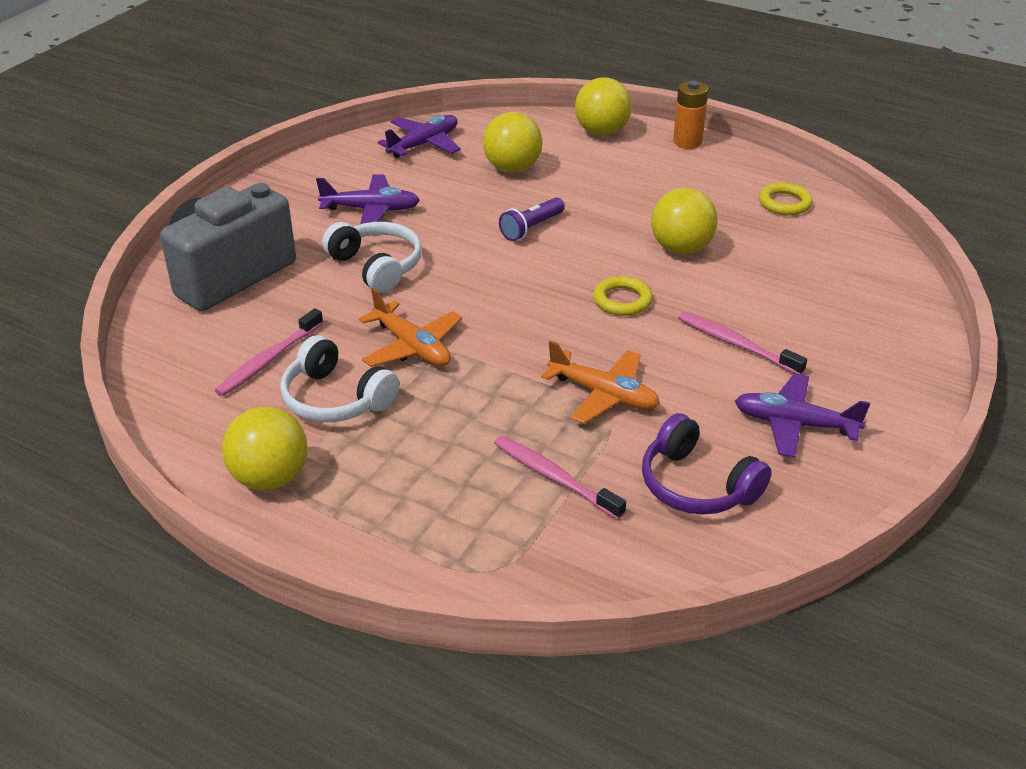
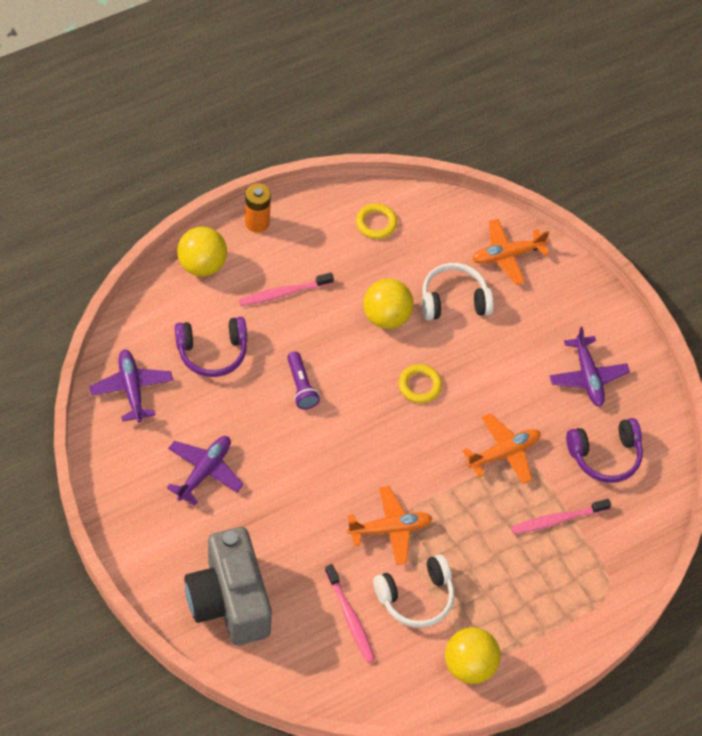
camera: 65 degrees left, 20 degrees up
(377, 266) = (283, 504): white headphones -> white headphones (453, 300)
(512, 168) = (212, 352): yellow ball -> purple headphones
(736, 344) = (502, 355): pink toothbrush -> pink toothbrush (283, 293)
(794, 424) = (587, 376): purple plane -> purple plane turned 60 degrees counterclockwise
(872, 299) = (507, 255): none -> orange plane

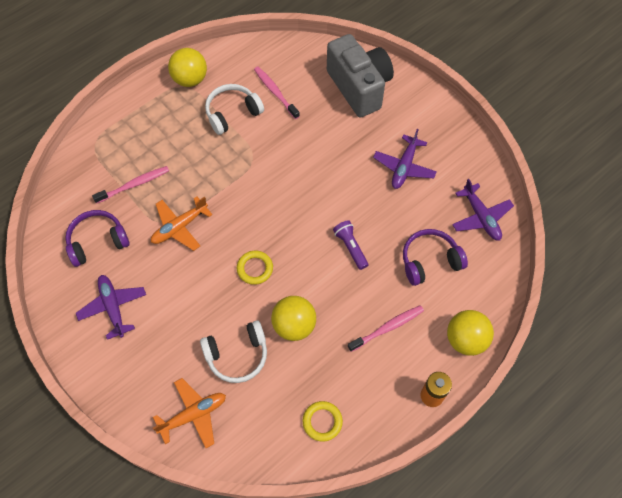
camera: 175 degrees right, 5 degrees up
(390, 529) = (258, 154): orange plane -> none

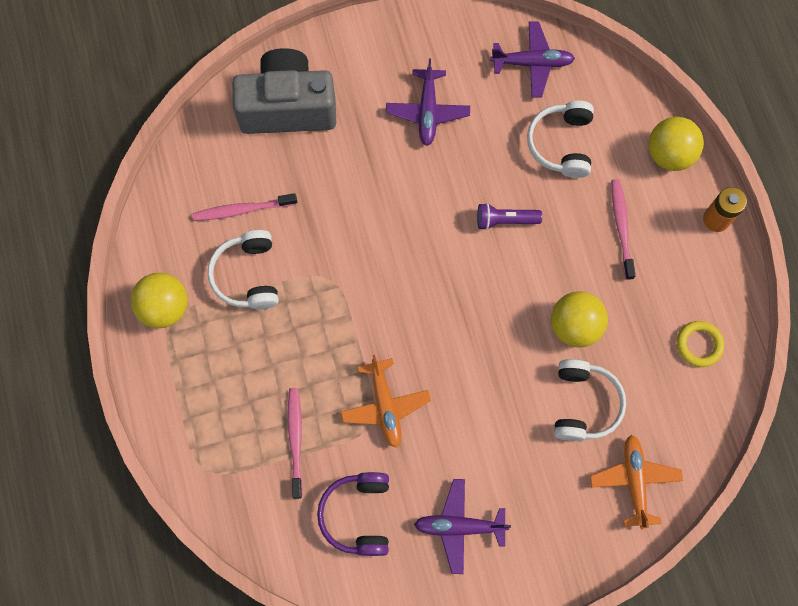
camera: 65 degrees left, 10 degrees up
(255, 268) = (483, 339): yellow ring -> none
(404, 167) = (427, 111): purple plane -> purple plane turned 45 degrees clockwise
(429, 261) = (561, 144): purple headphones -> white headphones

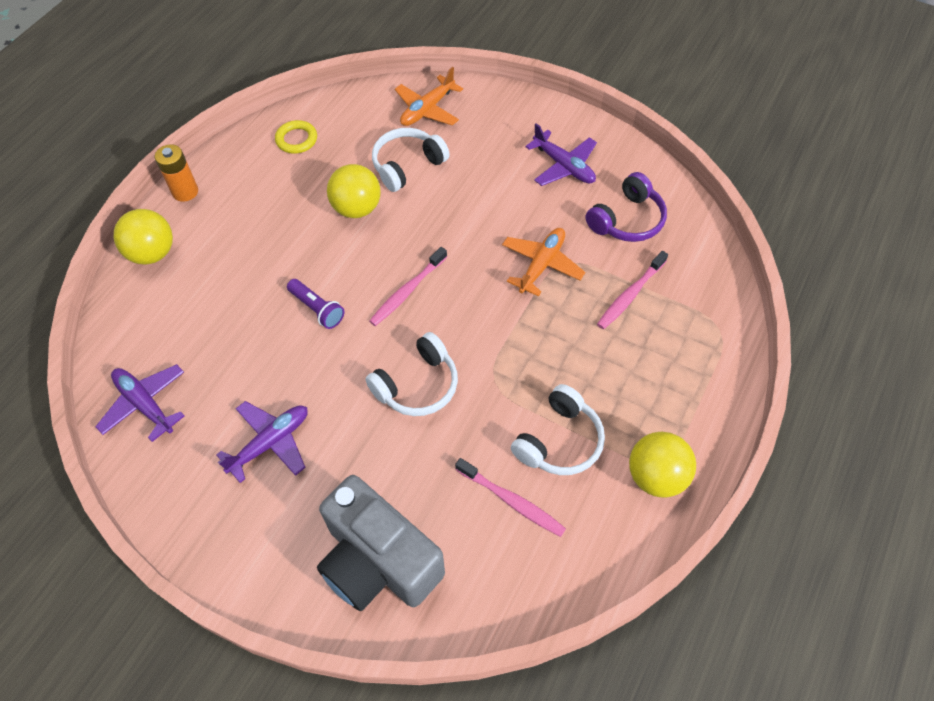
camera: 135 degrees left, 15 degrees down
(561, 144) = (209, 325): white headphones -> white headphones (417, 385)
(621, 227) = (248, 237): pink toothbrush -> pink toothbrush (407, 291)

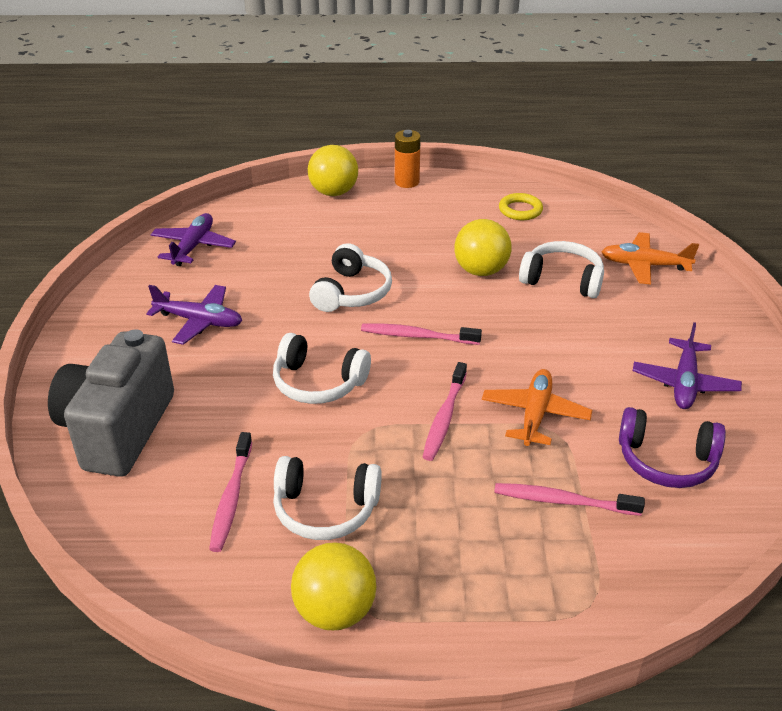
camera: 60 degrees right, 20 degrees down
(317, 309) = (352, 292): purple flashlight -> white headphones
(511, 320) = (444, 418): none -> pink toothbrush
(541, 265) = (535, 414): orange plane -> orange plane turned 75 degrees counterclockwise

